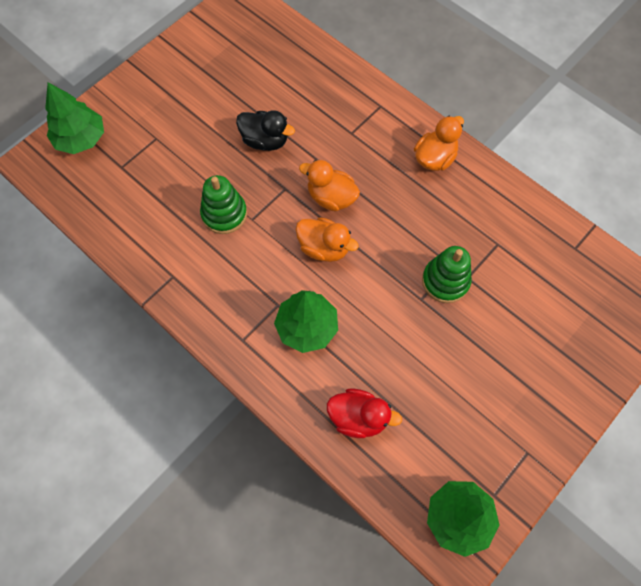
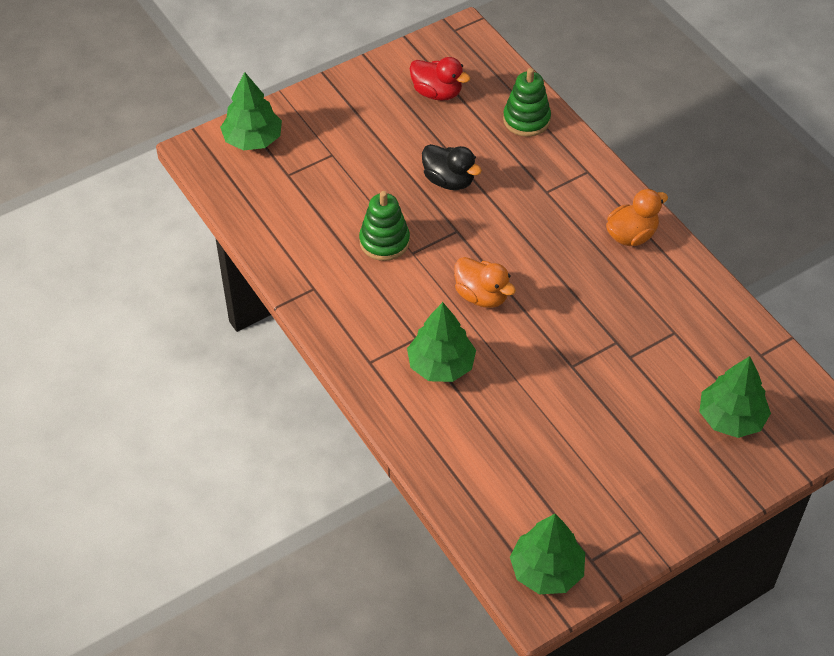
camera: 15 degrees right, 15 degrees down
(331, 197) = (504, 250): orange duck -> none
(358, 417) = (470, 458): red duck -> red duck (437, 93)
(445, 281) = (604, 355): green stacking toy -> green stacking toy (526, 120)
(569, 316) = (731, 418): none -> green tree

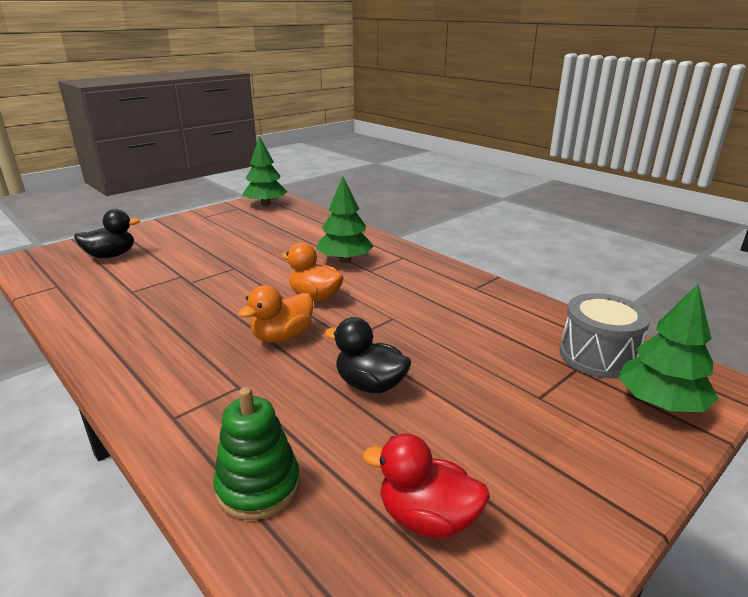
camera: 170 degrees right, 25 degrees down
(262, 184) = (597, 356): none -> grey drum
(384, 241) = (425, 323): green stacking toy -> none
(631, 235) = (140, 354): orange duck -> orange duck (282, 337)
(731, 418) = (111, 256): green tree -> black duck

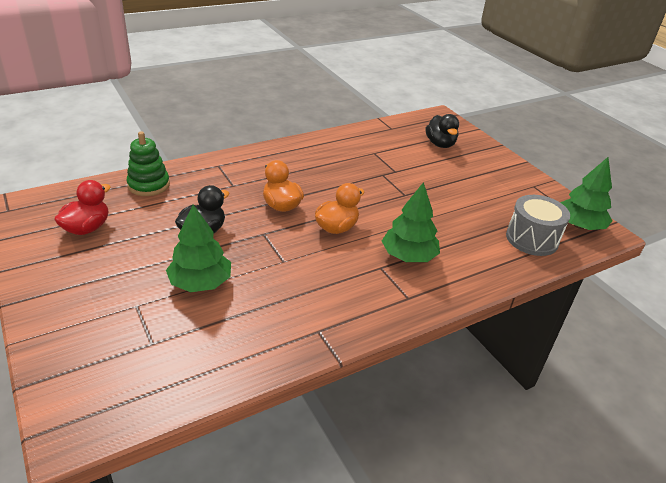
camera: 100 degrees right, 10 degrees up
(597, 356) = (158, 367): grey drum -> grey drum (532, 239)
(660, 402) = (80, 373): green tree -> green tree (200, 283)

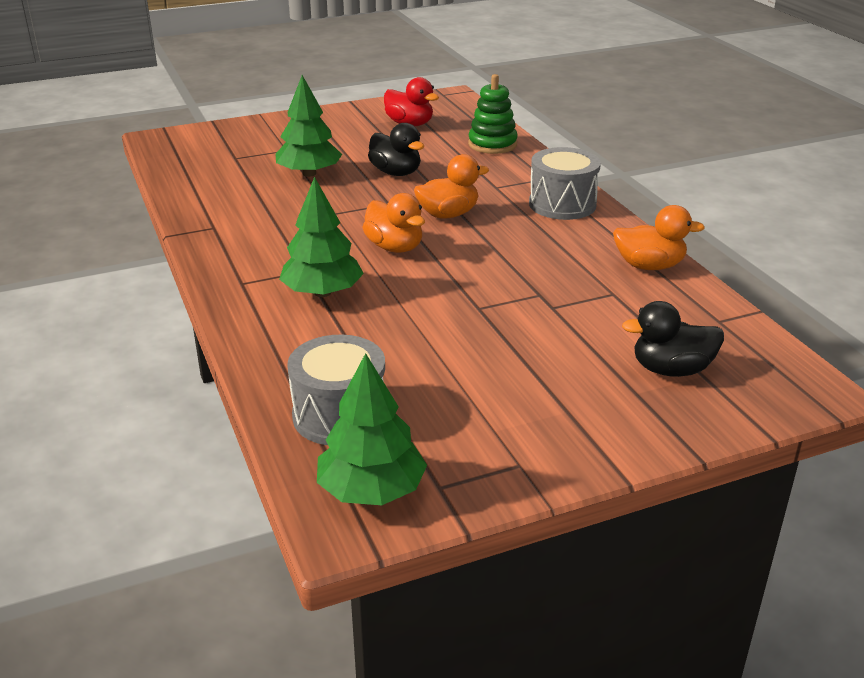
camera: 100 degrees right, 5 degrees down
(262, 161) = (562, 204): none -> grey drum
(340, 140) = (649, 266): none -> orange duck

